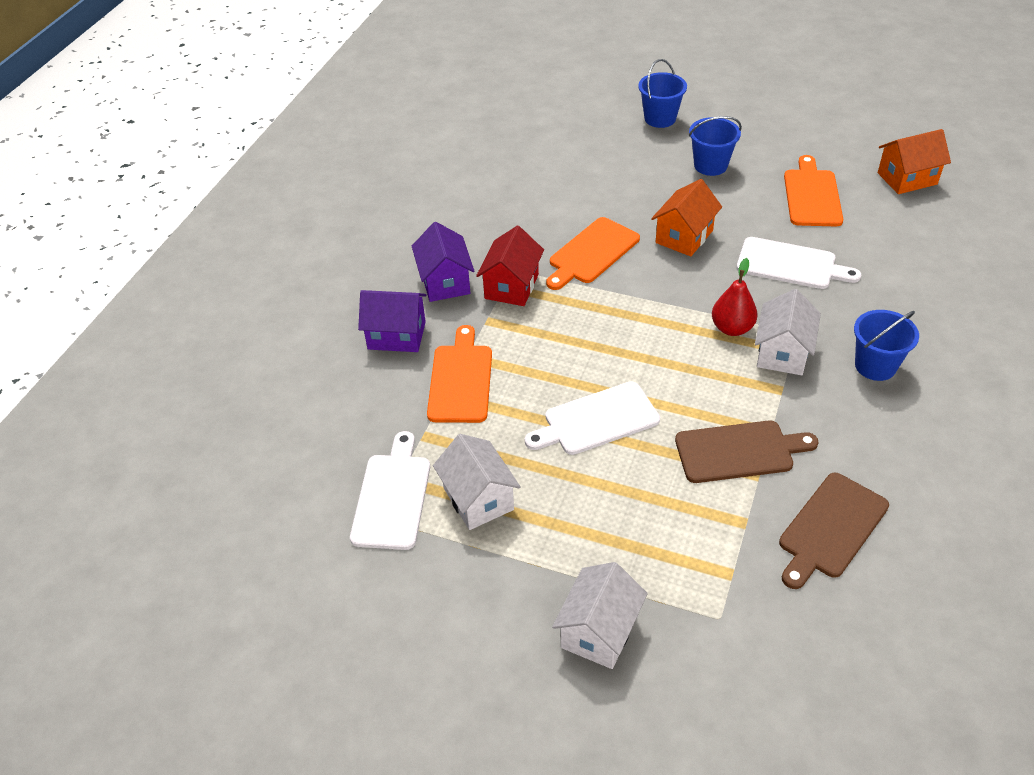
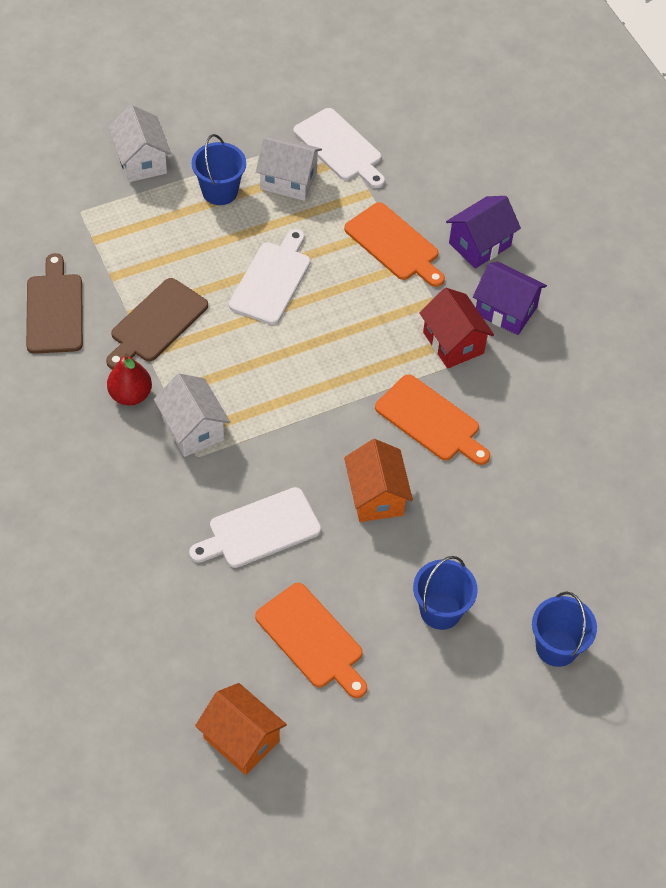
camera: 130 degrees right, 10 degrees up
(592, 253) = (431, 421): orange cutting board -> orange cutting board turned 135 degrees clockwise
(732, 328) = (250, 425): red pear -> red pear (130, 395)
(875, 366) = (113, 467): blue bucket -> blue bucket (219, 191)
(907, 178) = (241, 739): orange house -> orange house turned 75 degrees counterclockwise

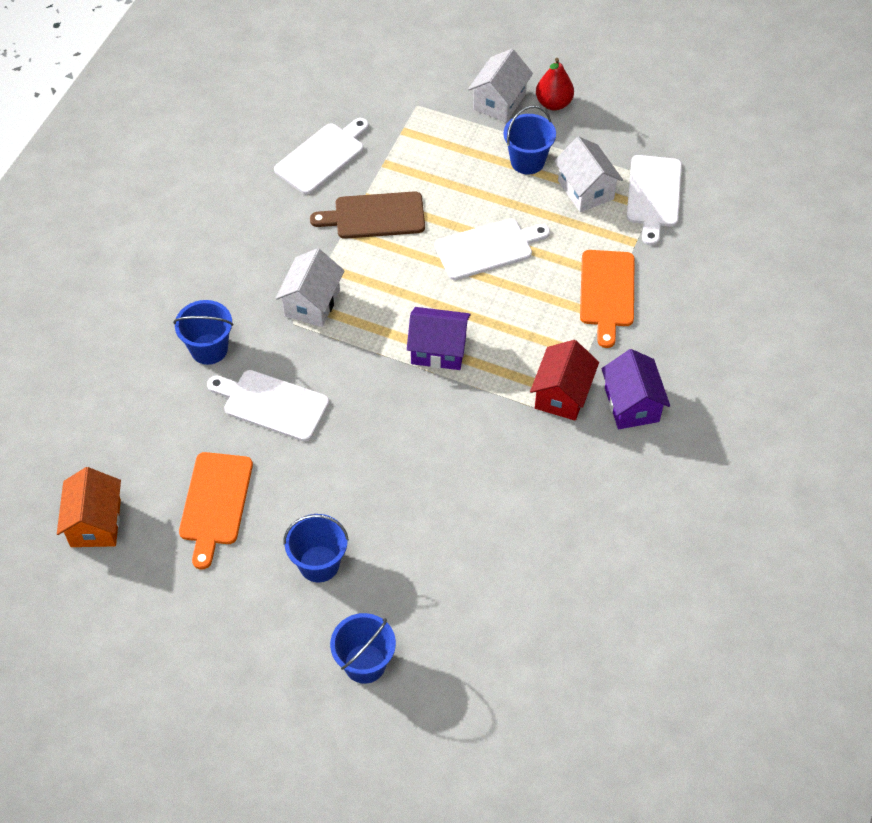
camera: 50 degrees right, 0 degrees up
(54, 310) = (322, 156): brown cutting board -> white cutting board
(130, 395) = (301, 249): red pear -> red pear (553, 103)
(157, 532) = (209, 349): none -> blue bucket
(376, 496) = (374, 450): orange house -> none
(431, 421) = (476, 433): orange cutting board -> none
(479, 244) = (672, 343): purple house -> purple house (438, 350)

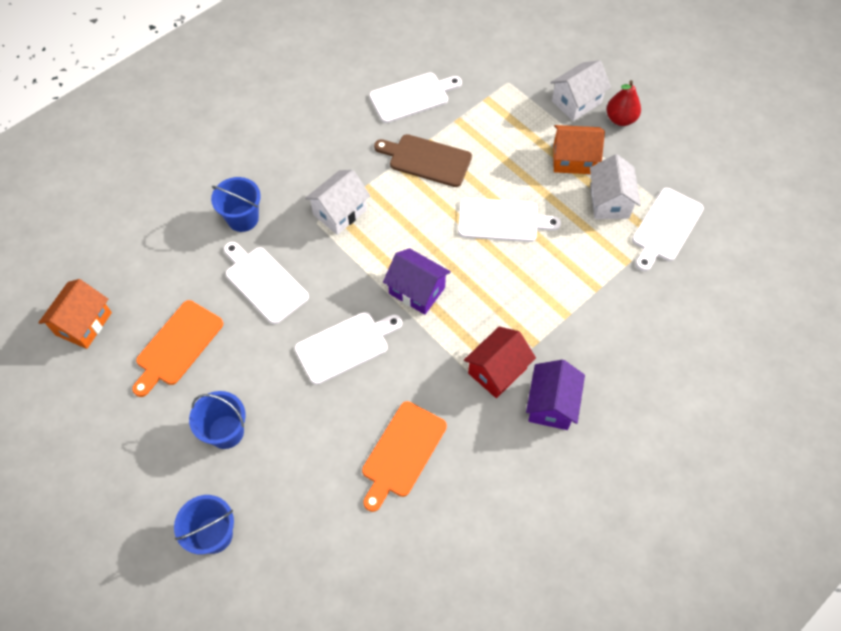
camera: 25 degrees right, 5 degrees up
(395, 432) = (345, 346): none -> white cutting board
(527, 161) = (573, 159): blue bucket -> orange house
(607, 292) = (581, 297): orange cutting board -> orange cutting board (402, 452)

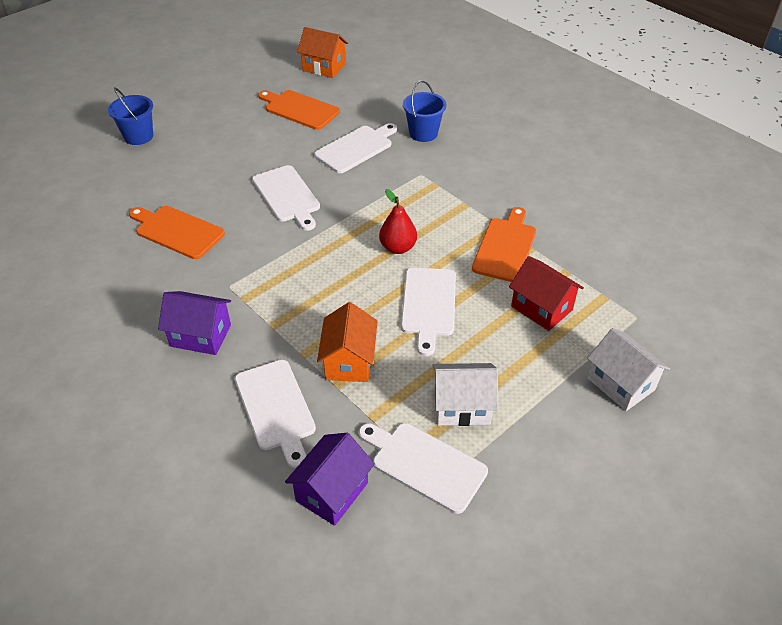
camera: 90 degrees right, 15 degrees down
(226, 432) = (220, 137): blue bucket -> none
(340, 212) = (433, 188): white house -> none
(412, 97) = (592, 236): white cutting board -> white cutting board (276, 408)
(417, 290) = (342, 240): purple house -> purple house (332, 492)
(426, 160) = (505, 247): brown cutting board -> orange cutting board
(497, 371) = (246, 295): red house -> red house (541, 308)
(573, 159) = (524, 374): orange house -> orange house (349, 361)
(620, 119) = (601, 430): red pear -> red pear (398, 248)

